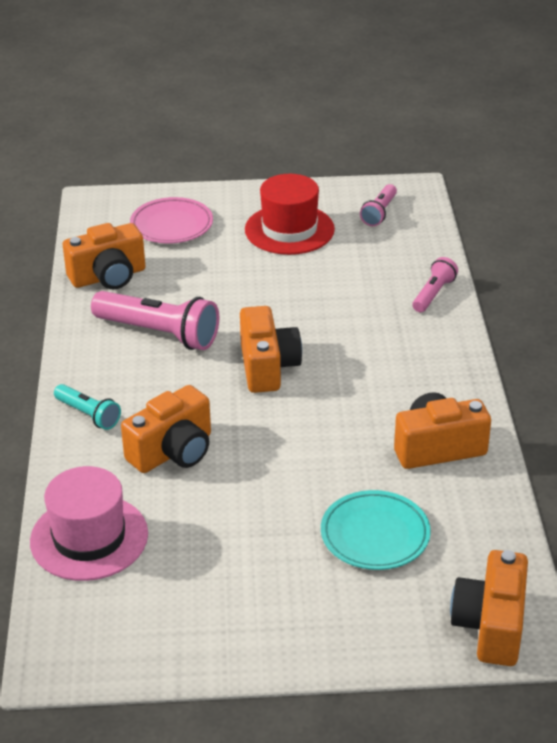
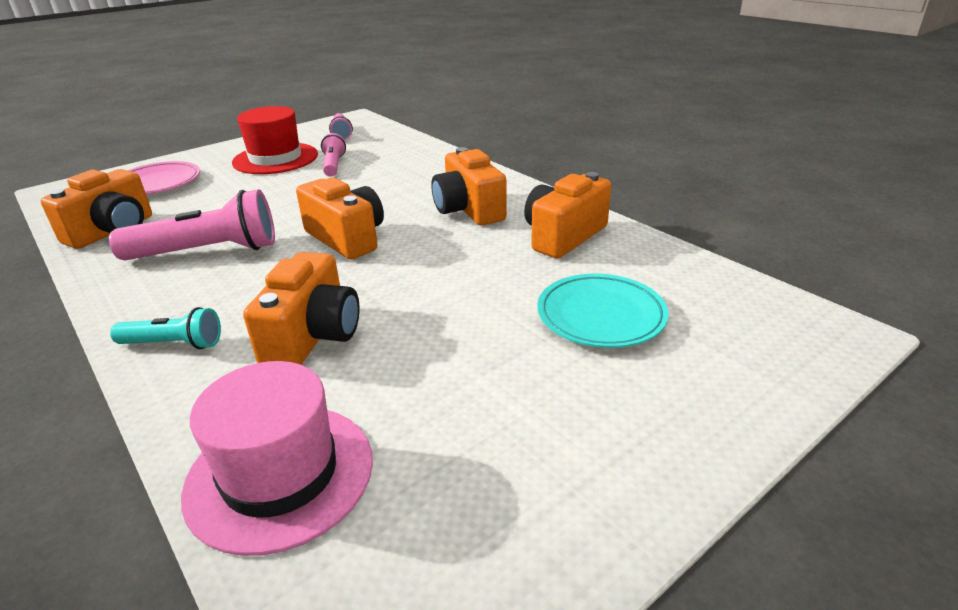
camera: 35 degrees left, 5 degrees down
(433, 294) = (436, 158): pink flashlight -> pink flashlight (333, 165)
(490, 625) = (797, 338): orange camera -> orange camera (469, 210)

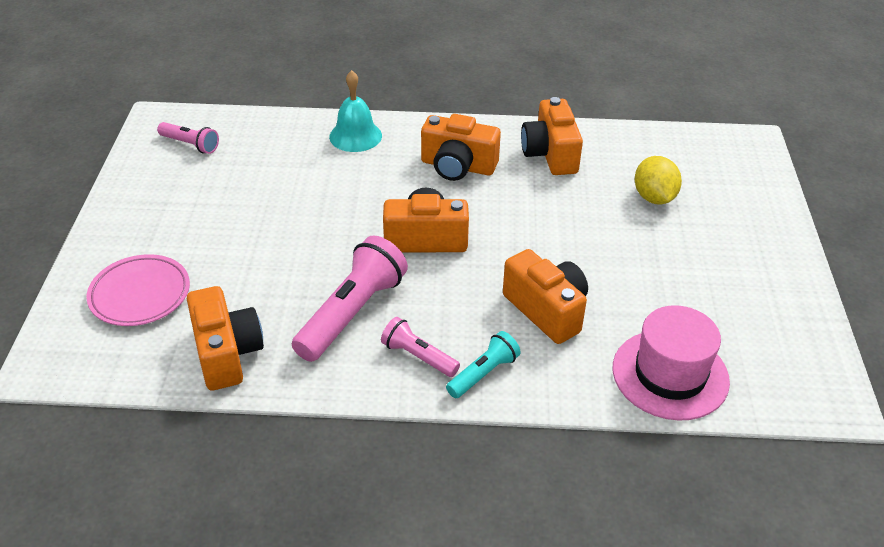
camera: 50 degrees left, 10 degrees up
(275, 158) = (193, 205): red hat -> none
(333, 165) = (266, 183): pink flashlight -> pink flashlight (418, 357)
(439, 165) = (355, 136): none -> turquoise bell
(601, 316) = (654, 197): turquoise plate -> yellow lemon

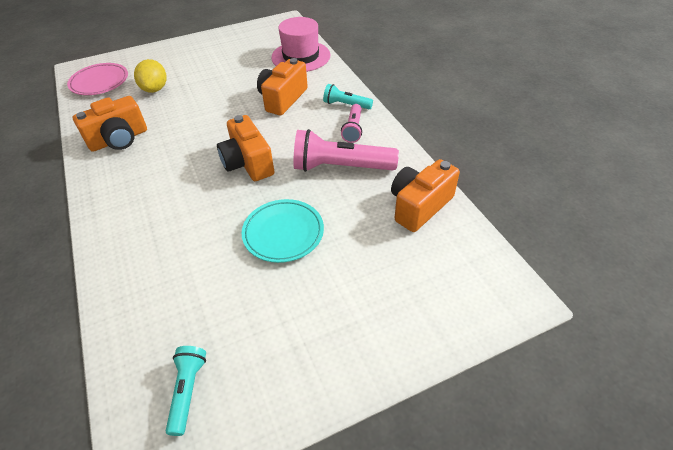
camera: 115 degrees left, 5 degrees up
(140, 294) = (411, 287): pink plate -> pink plate (100, 82)
(190, 144) = (188, 391): pink flashlight -> turquoise flashlight
(291, 233) = (283, 233): none -> turquoise plate
(355, 136) = (126, 256): turquoise bell -> none
(458, 166) = (152, 178): orange camera -> none
(654, 197) = (155, 89): yellow lemon -> yellow lemon turned 60 degrees counterclockwise

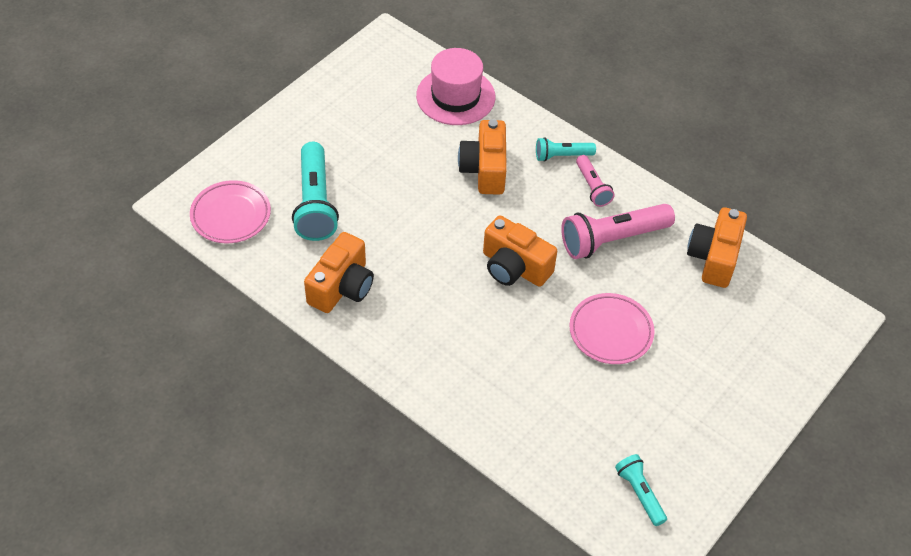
camera: 30 degrees left, 5 degrees up
(155, 89) = (315, 203): yellow lemon -> turquoise flashlight
(283, 233) = (611, 331): turquoise plate -> pink plate

